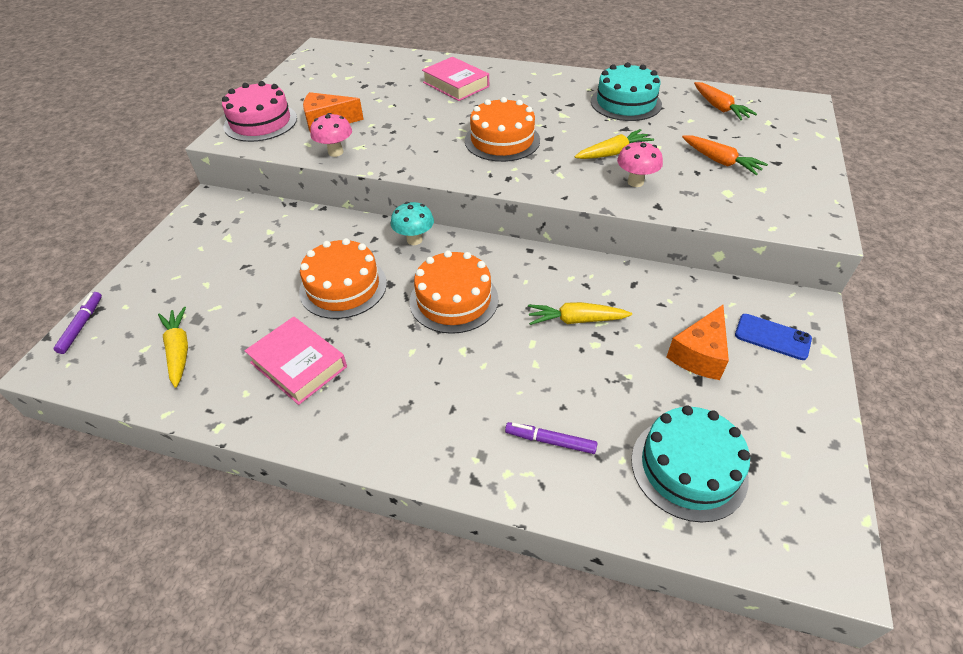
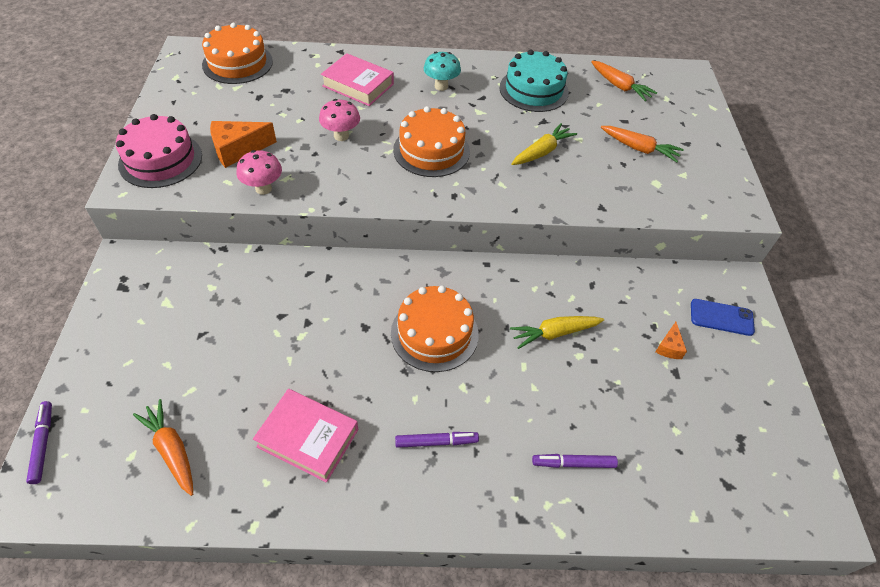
camera: 20 degrees left, 5 degrees up
(179, 351) = (172, 450): yellow carrot -> orange carrot
(343, 287) = (318, 339): orange cake -> orange cake (237, 63)
(414, 240) = (370, 271): turquoise mushroom -> turquoise mushroom (441, 86)
(416, 392) = (436, 442): none -> purple marker
(635, 182) = (573, 183): pink mushroom -> pink mushroom (341, 136)
(688, 468) = (693, 461): turquoise cake -> none
(699, 354) = (669, 347): orange cheese -> orange cheese, size x0.54

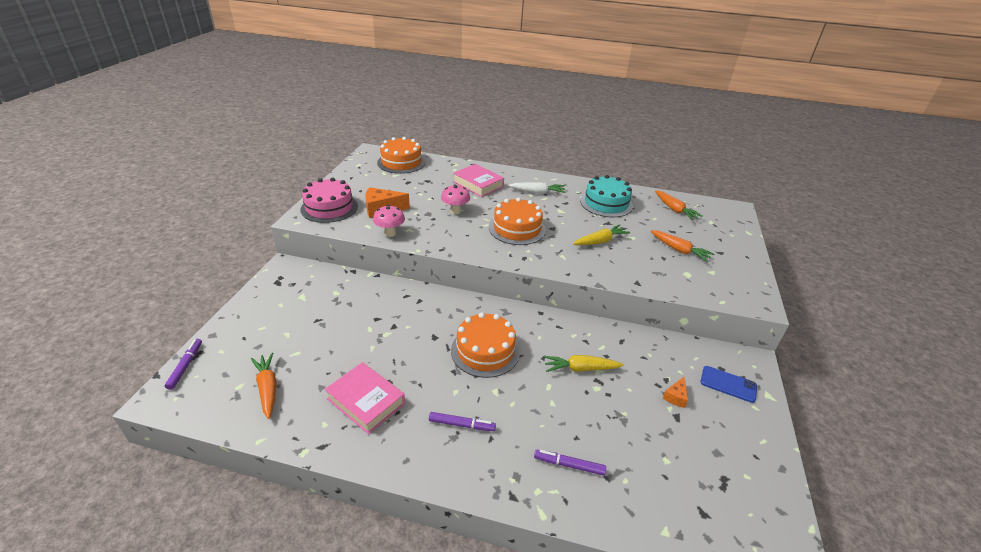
camera: 15 degrees right, 15 degrees down
(441, 86) = (537, 192): turquoise mushroom -> white carrot

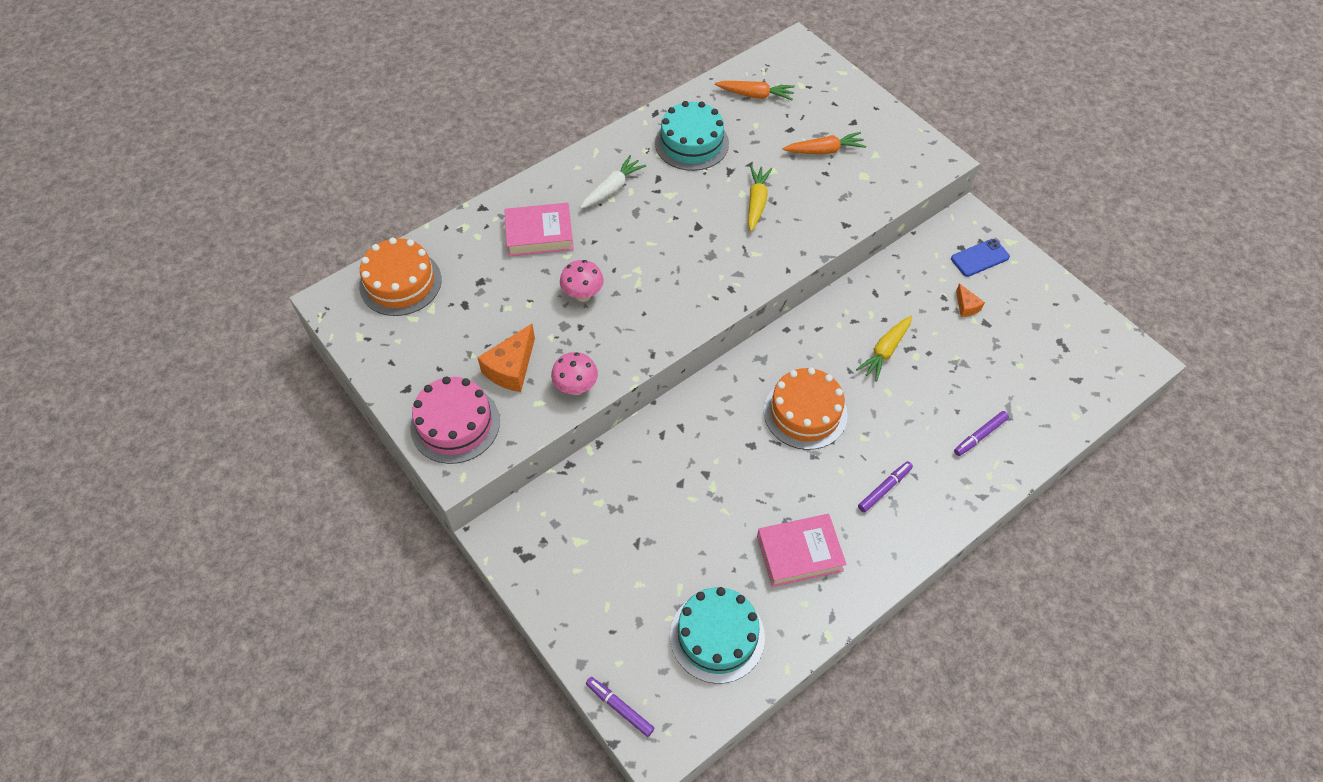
camera: 50 degrees left, 20 degrees up
(267, 388) = (717, 636): orange carrot -> turquoise cake
(517, 228) = (671, 259): orange cake -> none

